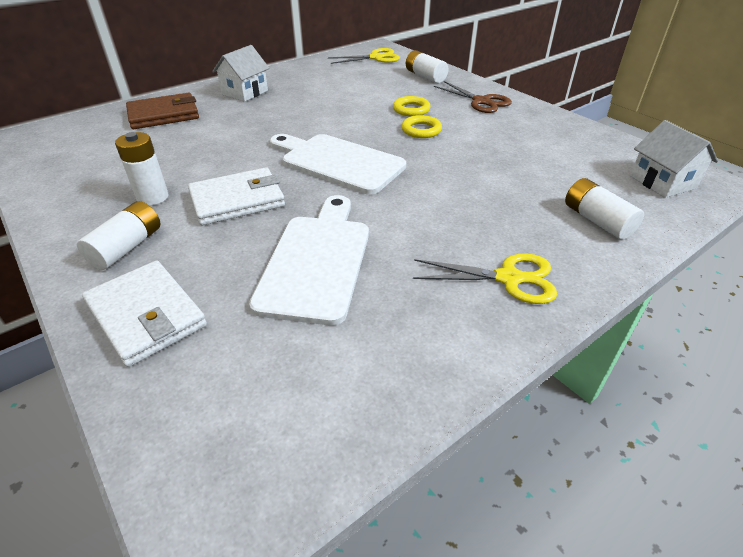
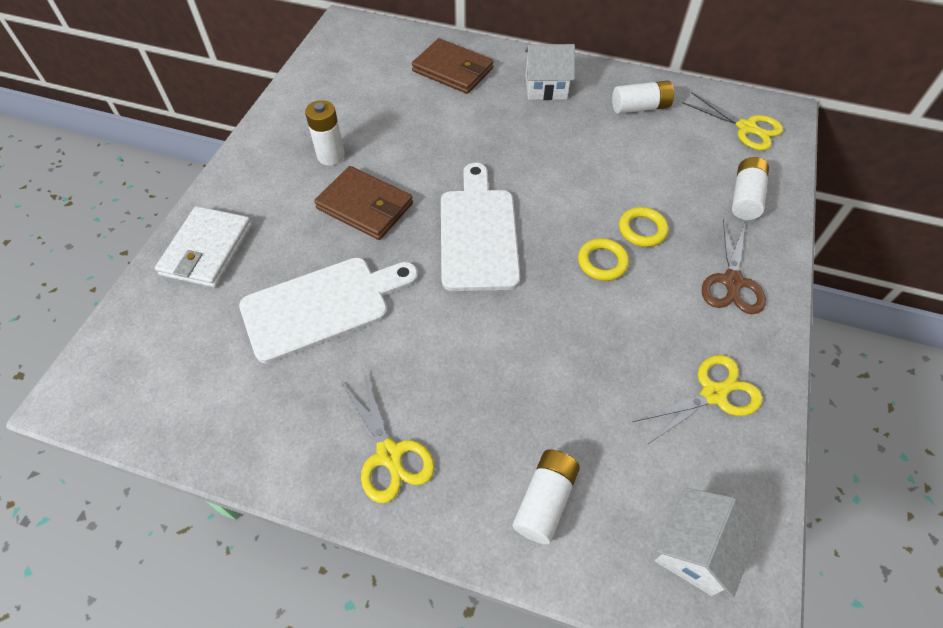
camera: 55 degrees right, 15 degrees up
(127, 247) = (265, 188): white battery -> white battery (640, 107)
(237, 200) = (365, 206): white wallet -> brown wallet
(555, 136) = (713, 394): none -> yellow scissors

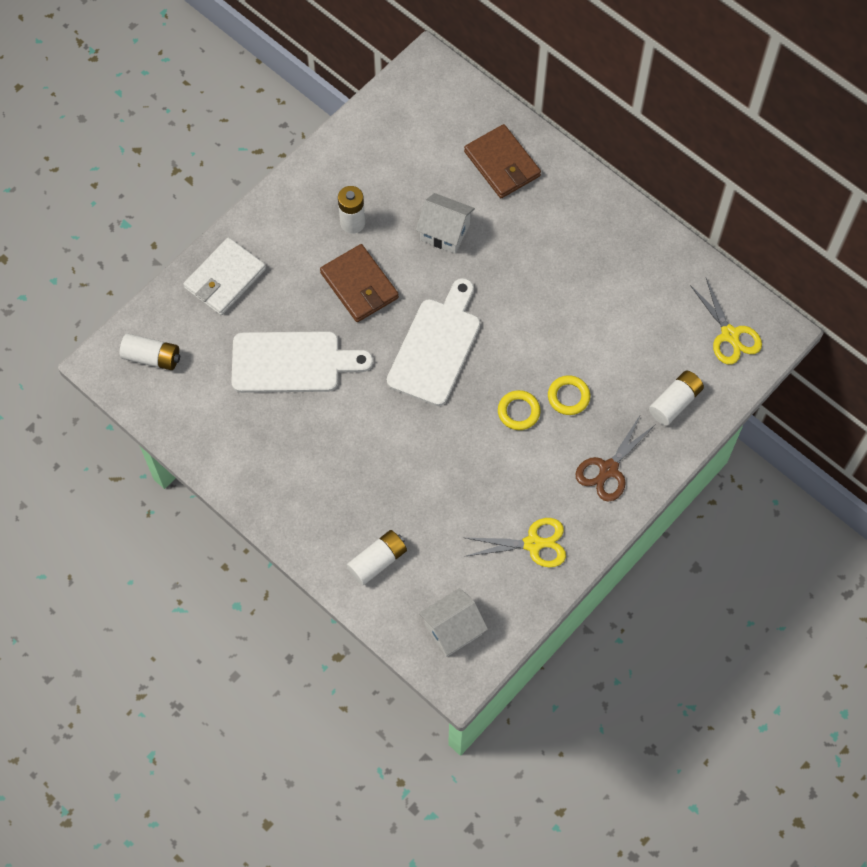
camera: 25 degrees right, 10 degrees up
(389, 454) = (293, 490): yellow scissors -> none
(546, 87) = (576, 218): white house -> white house (445, 232)
(640, 107) = (648, 275): white battery -> white battery (152, 357)

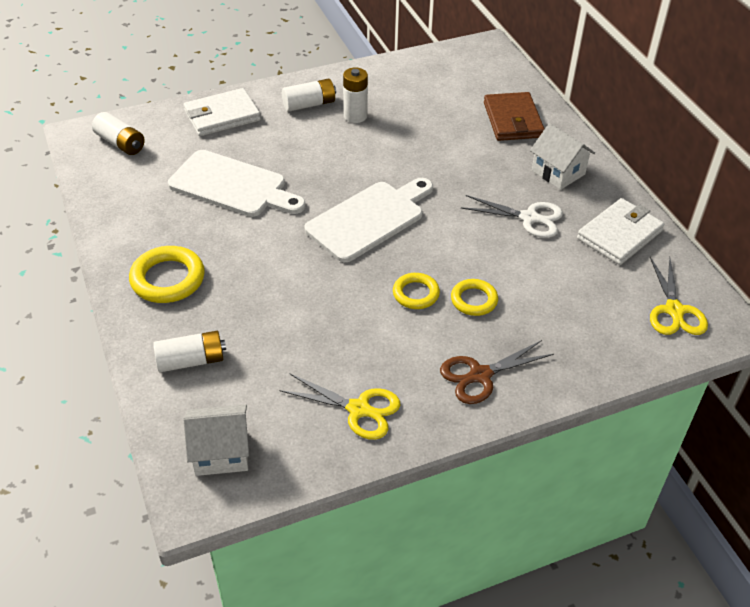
camera: 25 degrees right, 20 degrees down
(304, 491) = (168, 279): none -> yellow ring
(359, 285) = (331, 156): brown wallet -> none
(445, 232) = (432, 146): white house -> white house (558, 172)
(572, 284) = (529, 218): none -> white scissors
(655, 269) = (619, 235): none -> white wallet
(675, 402) = (585, 345): white battery -> white battery (309, 104)

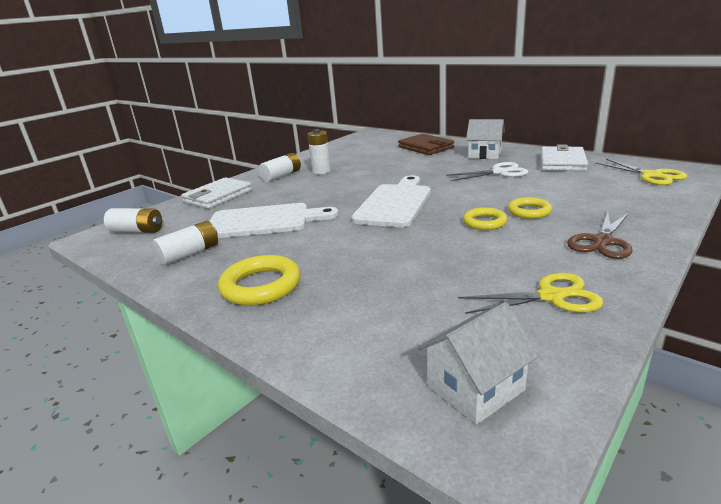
camera: 25 degrees left, 20 degrees down
(191, 361) = (349, 329): white battery -> white battery (190, 254)

